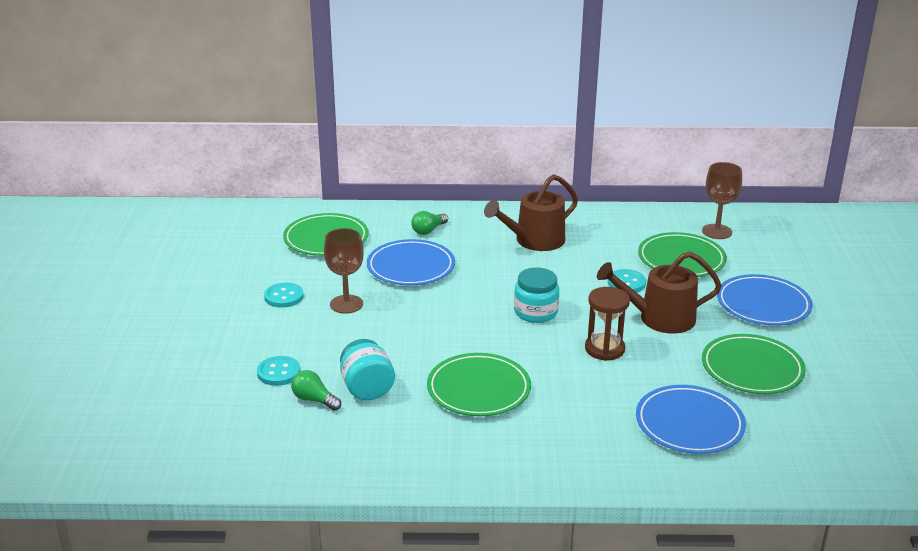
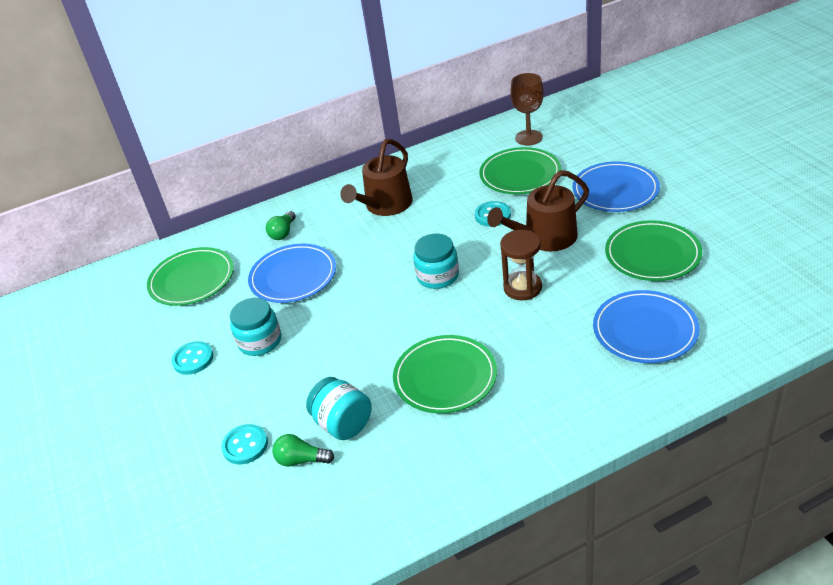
camera: 20 degrees left, 10 degrees up
(346, 304) = (260, 341): brown goblet -> turquoise jar

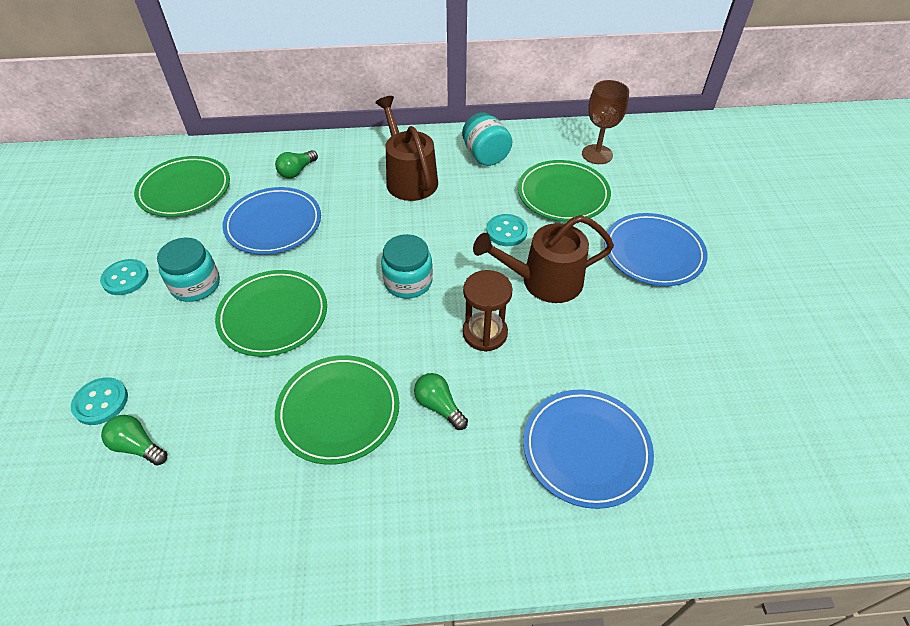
camera: 15 degrees right, 10 degrees up
(343, 424) = (205, 421): turquoise jar -> turquoise jar (485, 156)
(385, 205) = (409, 178): brown watering can -> brown watering can turned 105 degrees clockwise
(520, 345) = (439, 406): none -> green light bulb
(652, 254) = (650, 351): green plate -> green plate (273, 315)

